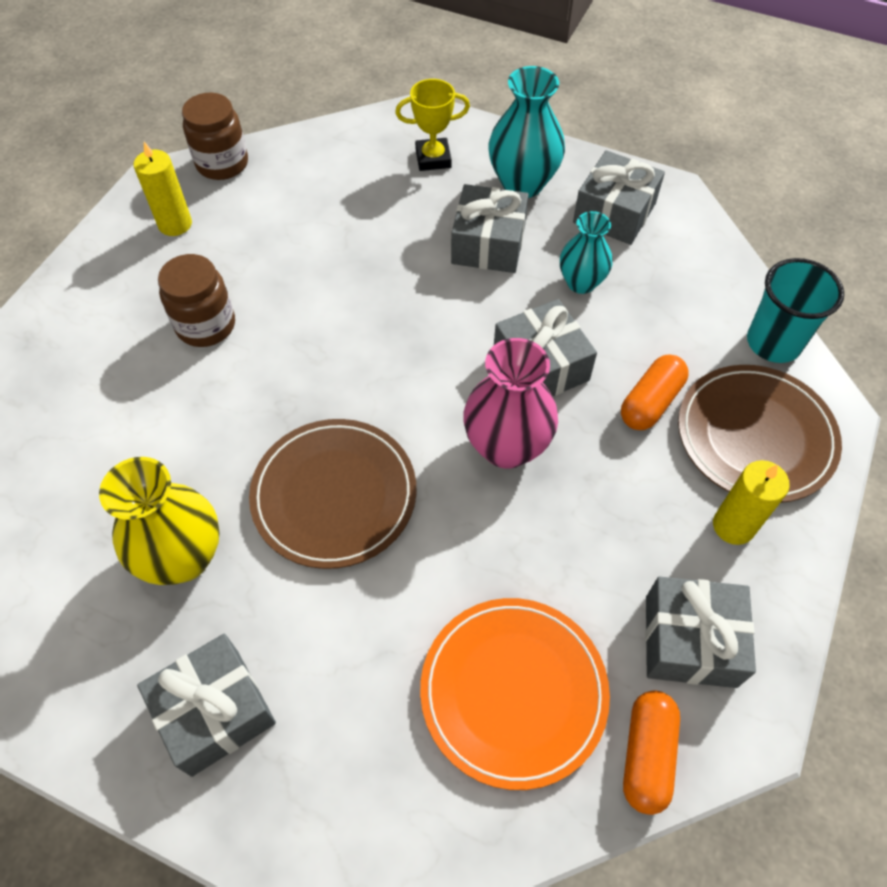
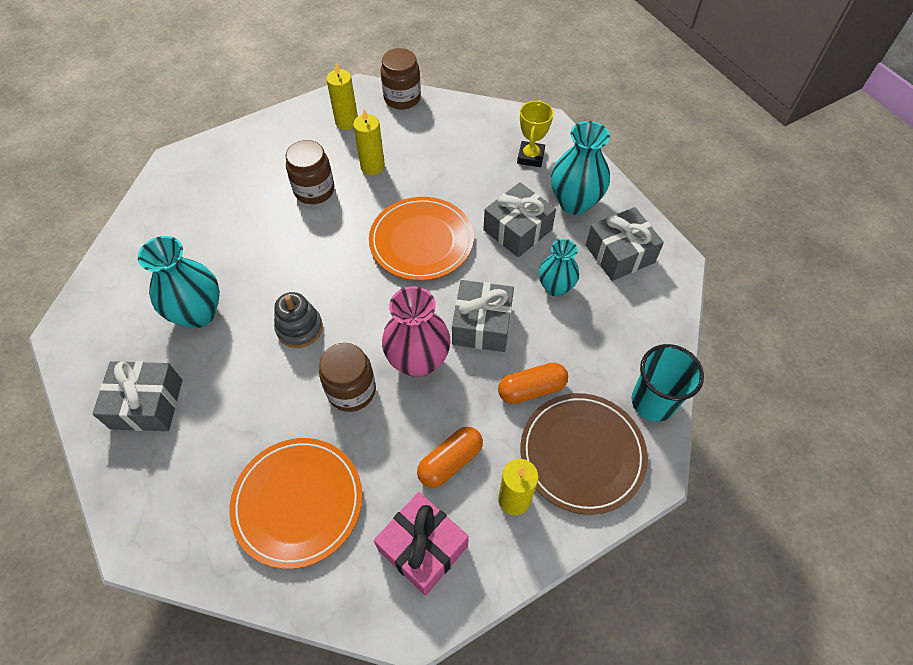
camera: 35 degrees right, 0 degrees up
(183, 557) = (198, 313): yellow vase -> turquoise vase
(256, 260) = (372, 166): none -> yellow candle
(334, 495) = (299, 328): brown plate -> grey stacking toy
(392, 314) = (421, 241): none -> orange plate
(433, 158) = (530, 157): yellow trophy -> yellow trophy turned 75 degrees clockwise
(461, 526) = (351, 390): none -> brown jar
(646, 755) = (338, 592): orange capsule -> orange capsule (450, 461)
(690, 641) = (423, 548): grey gift -> pink gift

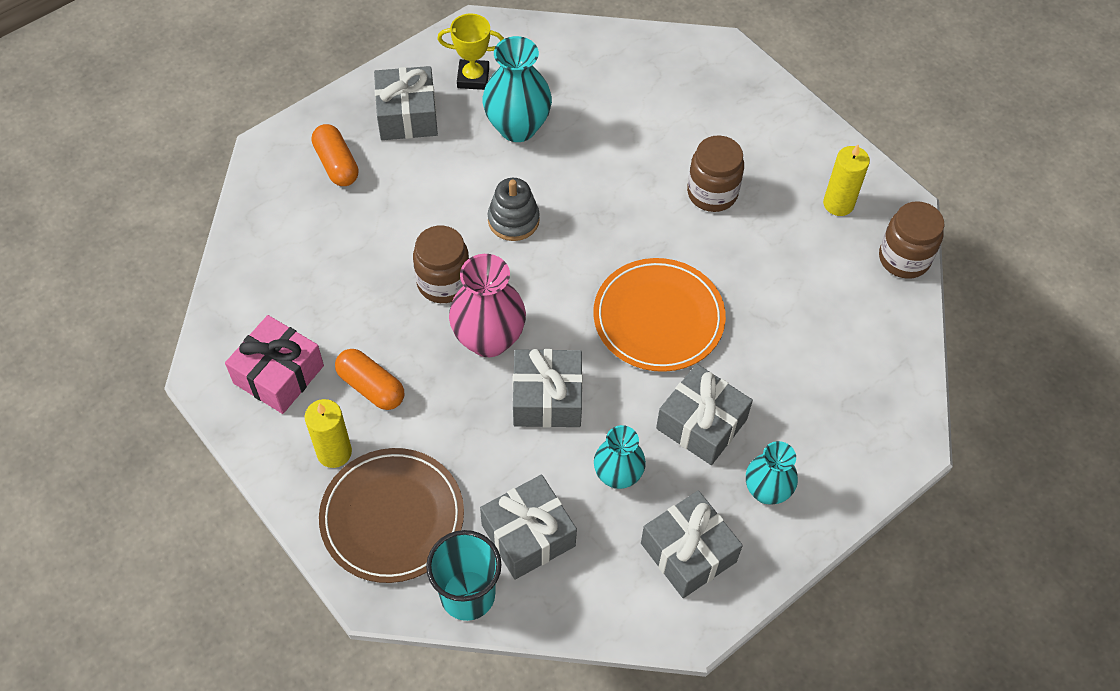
camera: 80 degrees right, 0 degrees up
(298, 502) = (317, 261): orange plate -> none
(372, 166) = (768, 246): yellow candle -> none
(530, 157) = (837, 429): yellow trophy -> yellow trophy (473, 78)
(531, 389) = (468, 459): orange capsule -> orange capsule (337, 164)
(574, 202) = (766, 491): turquoise vase -> turquoise vase, size x0.64
(602, 353) = (528, 535): none -> grey gift

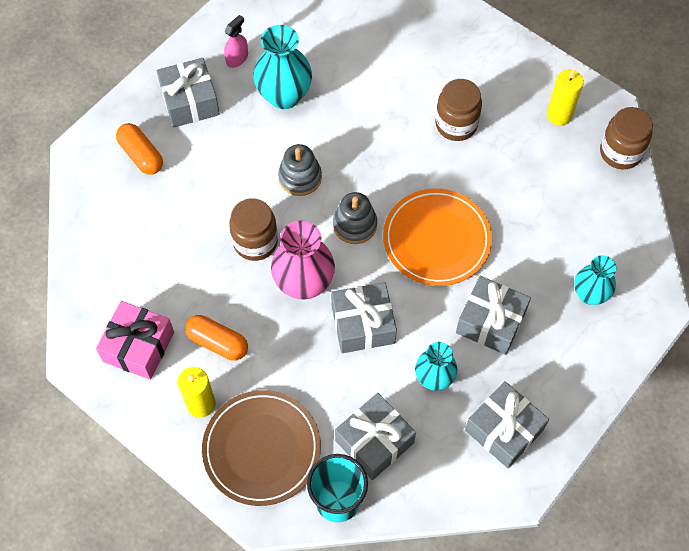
camera: 10 degrees left, 5 degrees up
(473, 78) = (237, 58): yellow trophy -> pink spray bottle
(565, 284) = (355, 225): none -> grey stacking toy
(766, 491) = (554, 367): turquoise vase -> turquoise vase (589, 294)

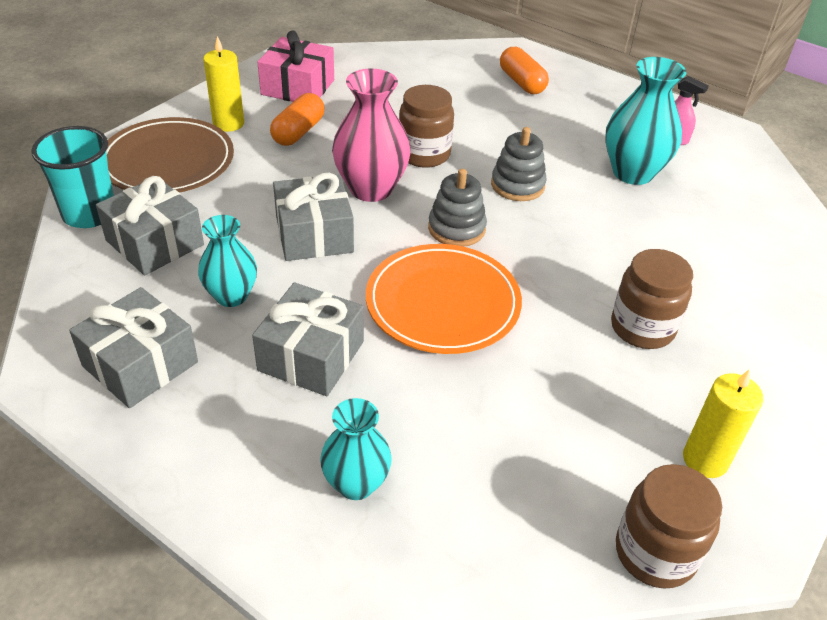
camera: 85 degrees right, 20 degrees down
(141, 155) = (522, 82): orange capsule -> orange capsule turned 75 degrees counterclockwise
(190, 101) = (600, 109): grey gift -> none

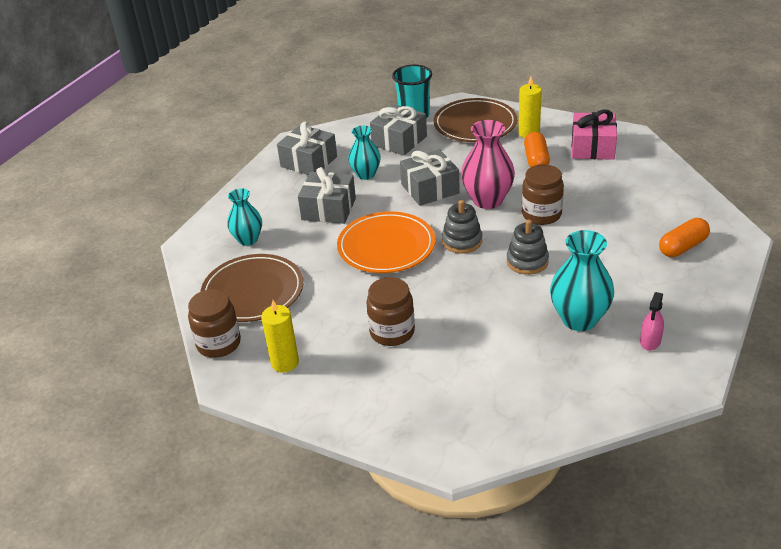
camera: 85 degrees right, 5 degrees down
(298, 132) = (536, 160): orange capsule -> orange capsule turned 75 degrees clockwise
(518, 488) = (253, 292): none -> brown plate

